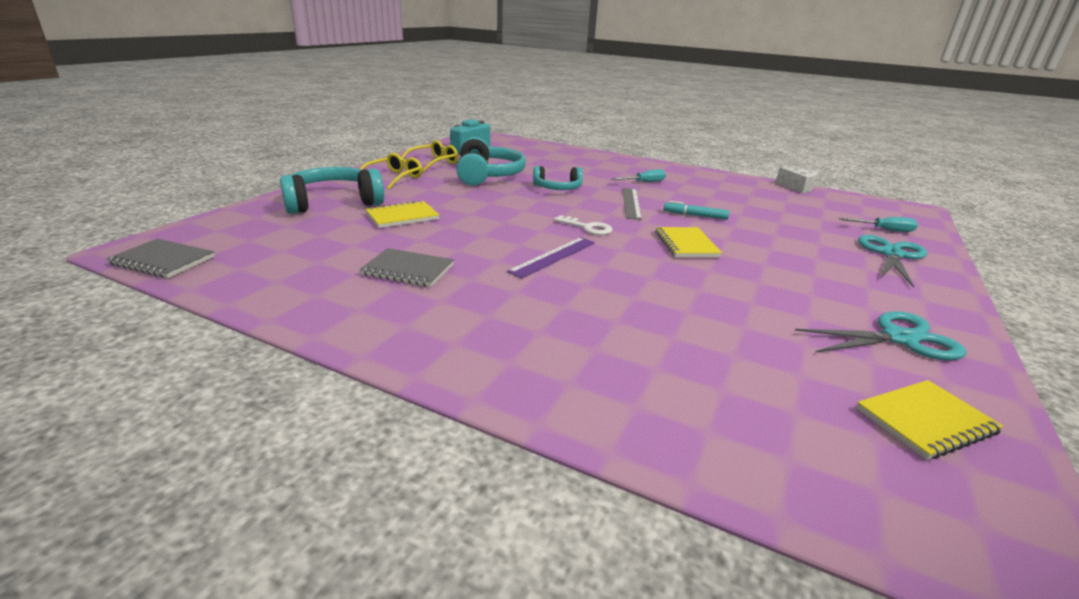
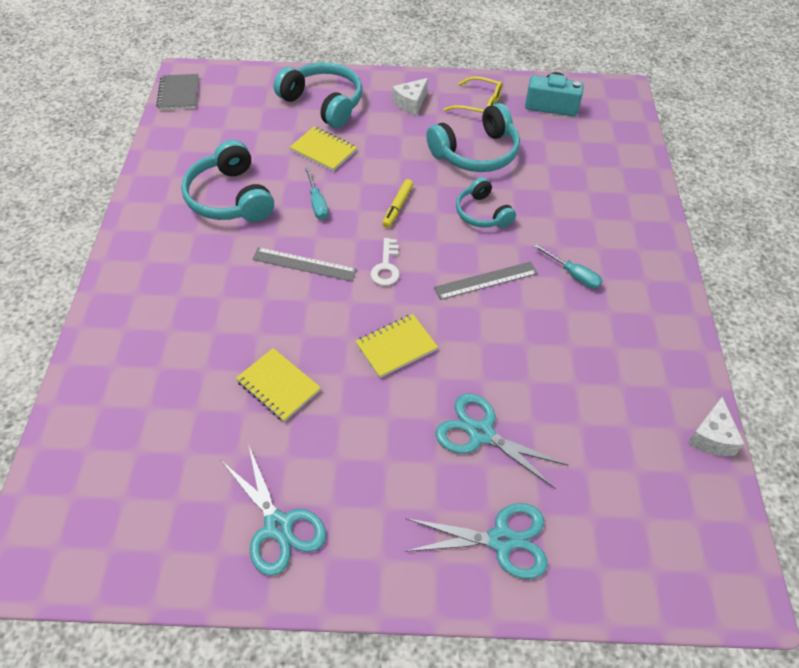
camera: 65 degrees right, 25 degrees up
(394, 178) = (411, 103): yellow glasses -> white cheese
(408, 270) = (230, 198): grey notebook -> turquoise headphones
(518, 209) = (397, 207): none -> yellow marker
(553, 256) = (304, 264): purple ruler -> grey ruler
(695, 215) = (489, 341): turquoise marker -> none
(788, 238) = (481, 433): none -> turquoise scissors
(884, 230) = (595, 540): turquoise screwdriver -> turquoise screwdriver (317, 203)
(925, 421) = (154, 530): yellow notebook -> yellow notebook (278, 386)

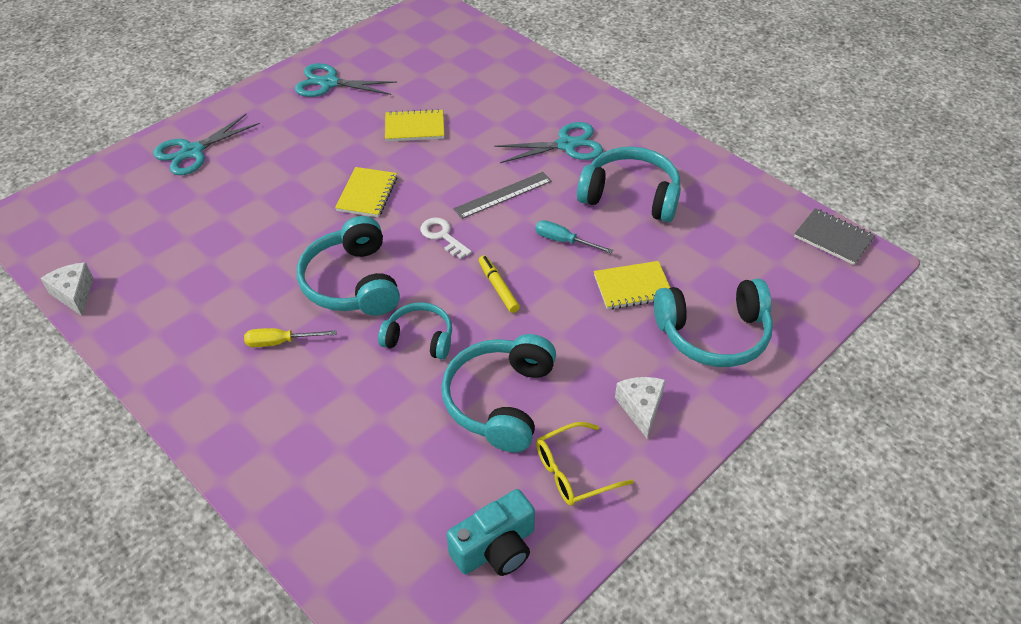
camera: 135 degrees right, 5 degrees down
(481, 433) = (254, 188): turquoise scissors -> turquoise scissors (566, 145)
(486, 280) = (352, 283): grey ruler -> turquoise headphones
(573, 275) = (280, 342): turquoise screwdriver -> yellow screwdriver

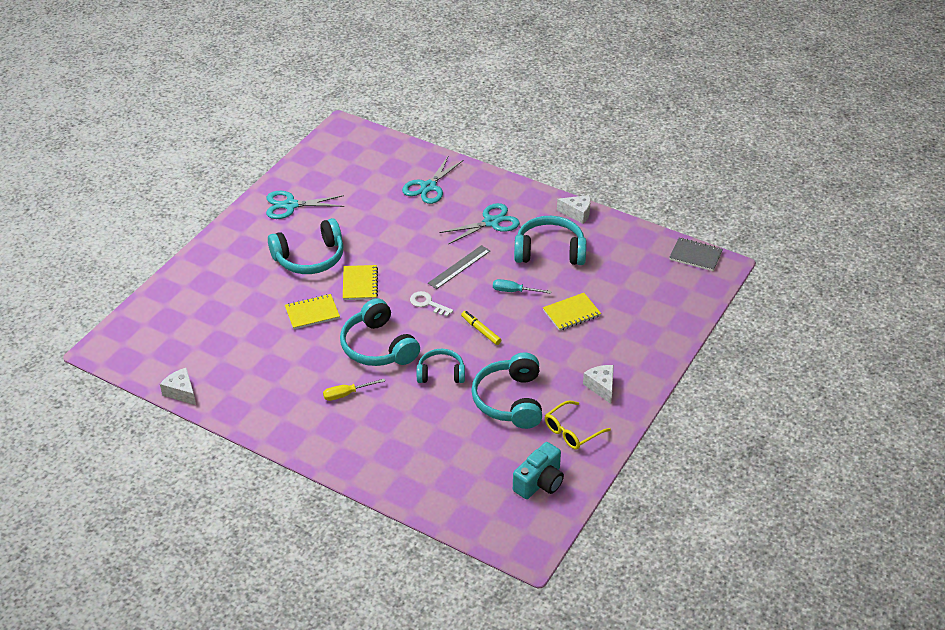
camera: 15 degrees left, 5 degrees down
(193, 151) = (211, 276): turquoise scissors -> turquoise scissors (428, 187)
(414, 127) = (373, 229): yellow notebook -> yellow notebook (312, 313)
(684, 153) = (577, 213): none -> white cheese
(713, 334) = (634, 333): turquoise headphones -> turquoise headphones (310, 258)

